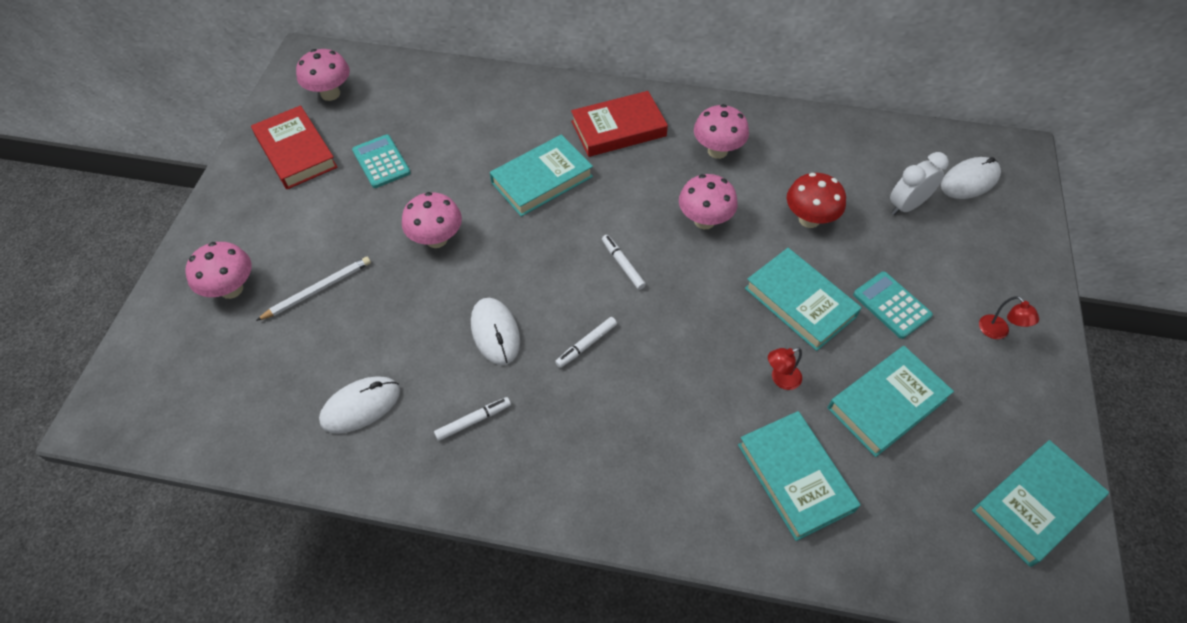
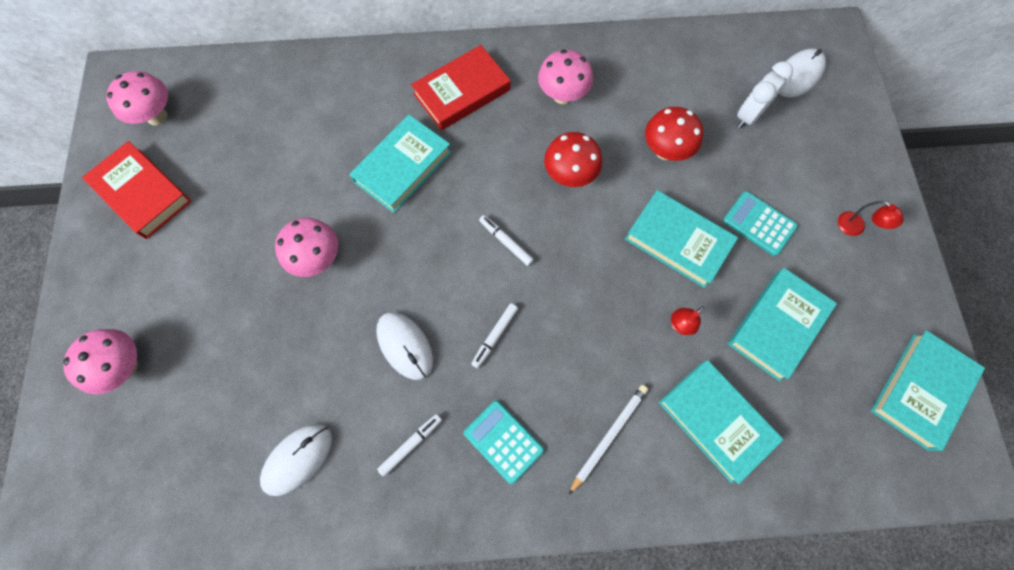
camera: 15 degrees left, 15 degrees up
(318, 290) = (215, 344): white pencil -> white pencil (608, 436)
(381, 162) = (235, 184): turquoise calculator -> turquoise calculator (503, 441)
(704, 221) = (570, 175): pink mushroom -> red mushroom

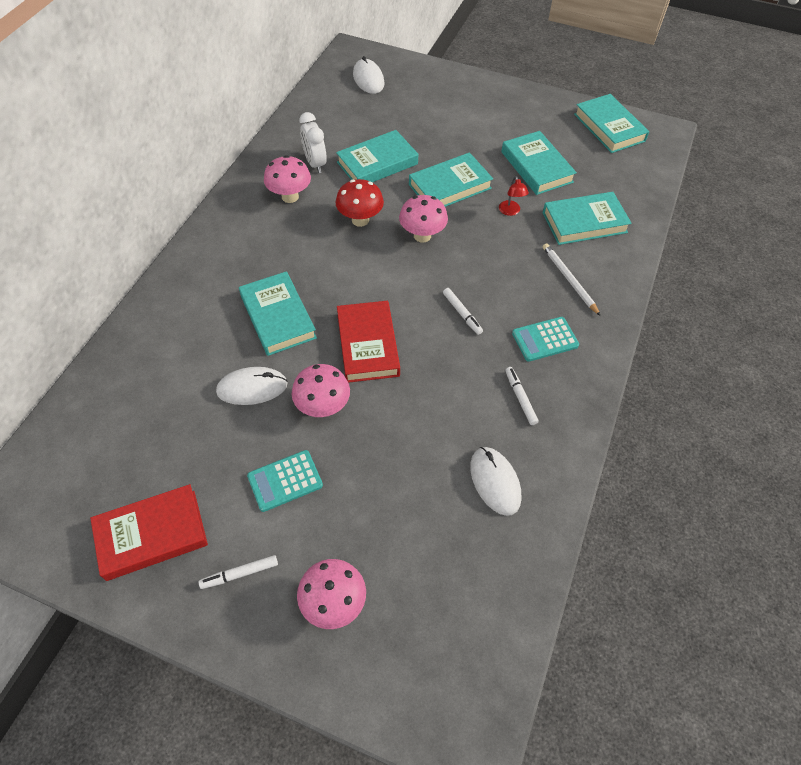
camera: 65 degrees left, 15 degrees down
(157, 116) = (71, 495): pink mushroom -> pink mushroom (422, 236)
(405, 346) = (438, 373): white mouse -> white mouse (252, 388)
(462, 92) = (238, 253): red book -> red book (368, 345)
(506, 242) = (390, 277): white marker -> white marker (240, 574)
(665, 151) = (377, 163): red mushroom -> turquoise book
(749, 115) = (380, 113): white clock -> white clock (315, 163)
(759, 223) = (462, 144): turquoise calculator -> turquoise calculator (285, 481)
(855, 228) = (493, 105): red lamp -> none

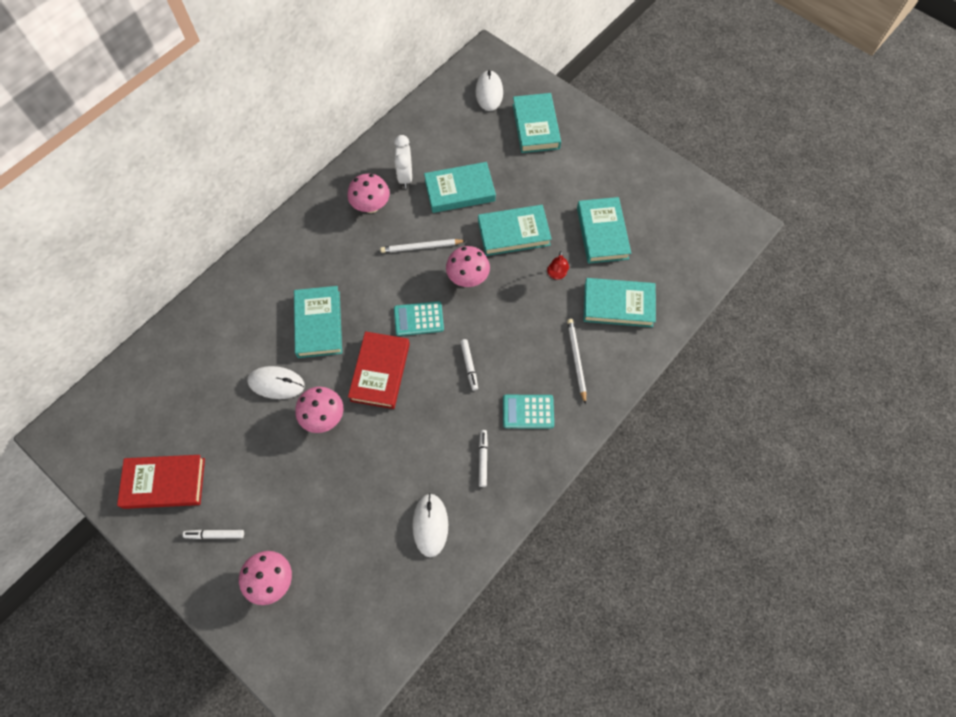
camera: 20 degrees right, 10 degrees up
(285, 481) = (273, 471): turquoise calculator -> turquoise calculator (418, 319)
(360, 220) = (421, 247): red mushroom -> white pencil
(609, 127) = (693, 206): turquoise book -> turquoise book (536, 126)

